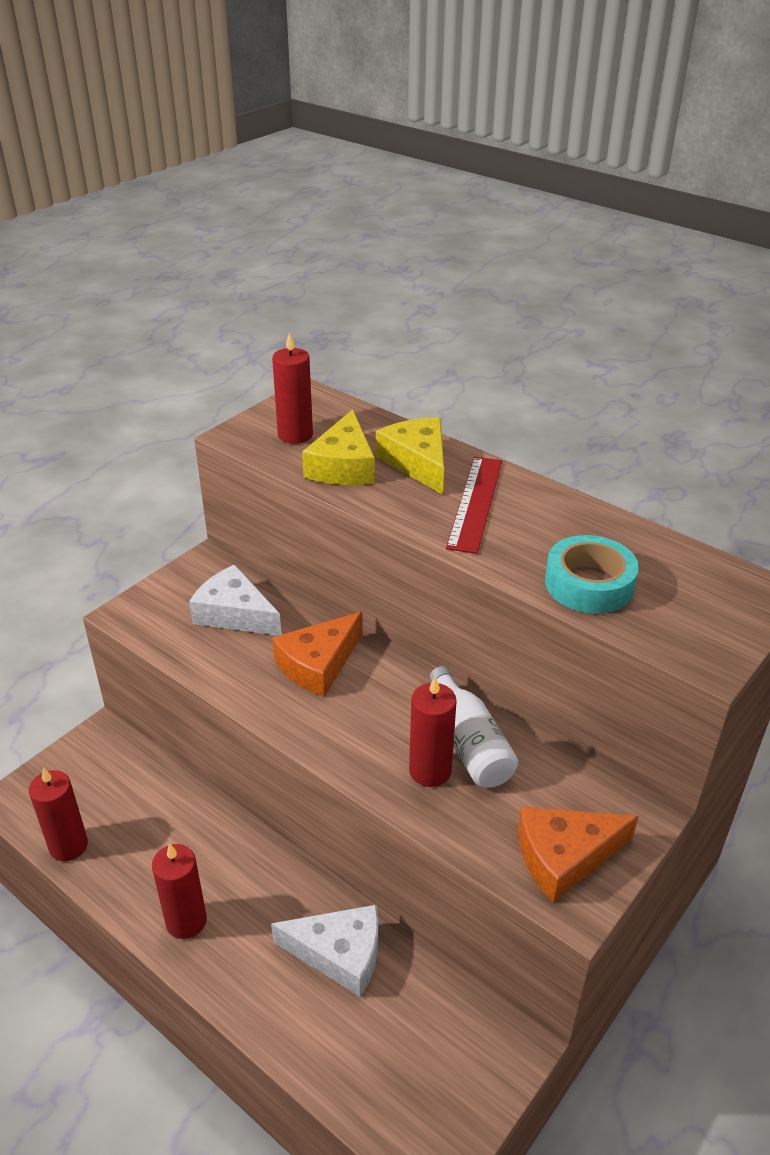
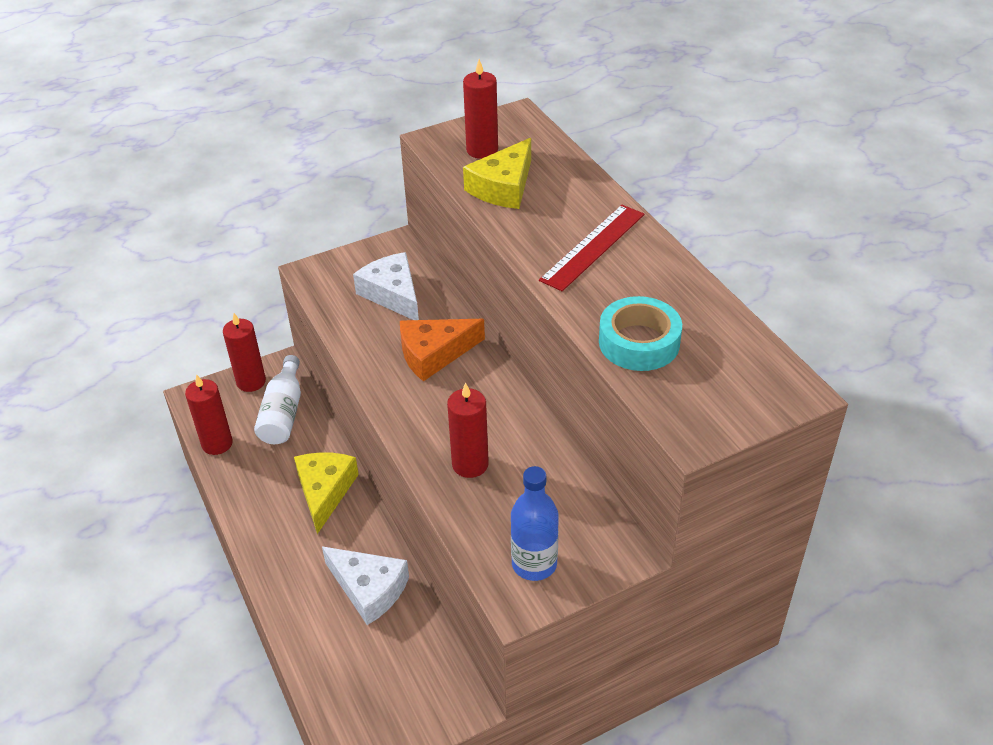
camera: 25 degrees right, 5 degrees up
(186, 921) = (271, 526): red candle -> red candle (251, 382)
(418, 462) = (569, 198): yellow cheese -> yellow cheese (325, 491)
(469, 744) = (515, 453): white bottle -> white bottle (283, 413)
(564, 856) = (534, 564): orange cheese -> blue bottle

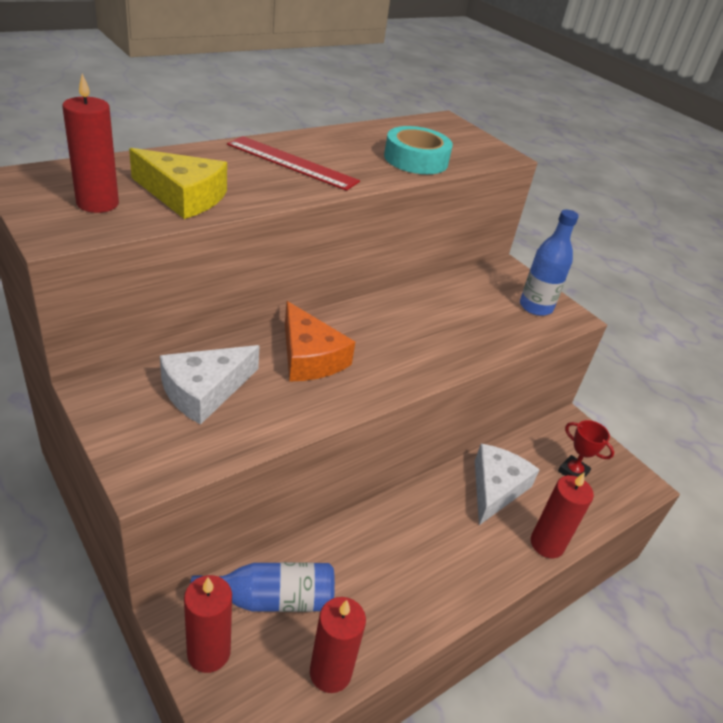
camera: 105 degrees left, 5 degrees down
(283, 413) = (271, 599): white bottle -> blue bottle
(325, 491) = (390, 536): yellow cheese -> none
(383, 677) = (573, 472): none -> red trophy
(470, 464) = (451, 335): red candle -> red candle (547, 544)

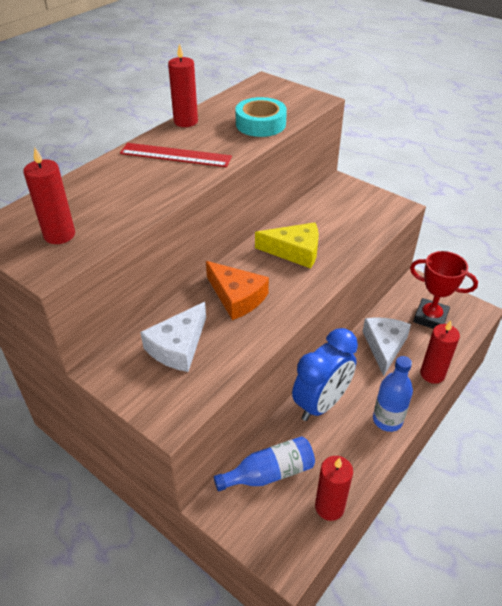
camera: 10 degrees left, 5 degrees up
(183, 196) = (116, 209): yellow cheese -> yellow cheese (295, 251)
(209, 652) = (245, 522): red candle -> red candle (186, 121)
(380, 533) = (321, 403): none -> blue clock
(535, 307) = (373, 208): blue bottle -> blue bottle (387, 420)
(573, 472) = (430, 317): red trophy -> red trophy, size x1.67

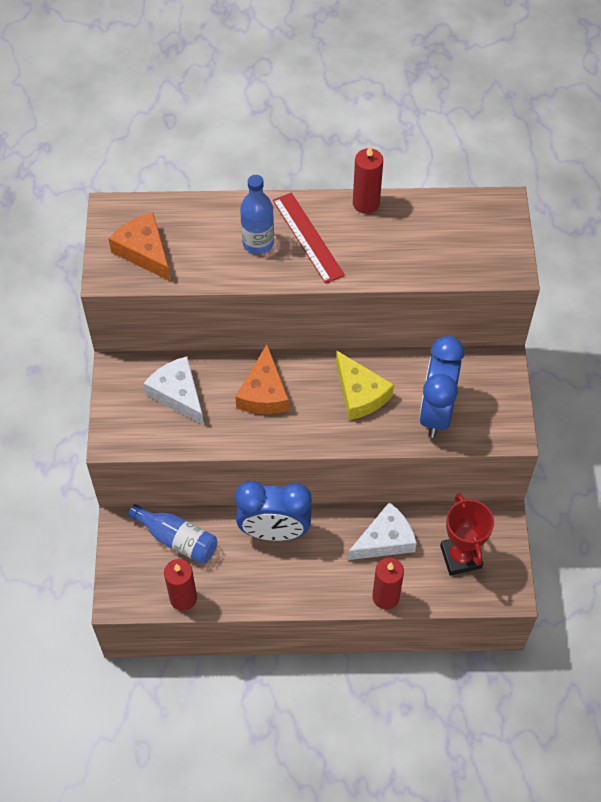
camera: 50 degrees right, 15 degrees up
(59, 235) = (144, 251): red candle -> orange cheese
(178, 346) = (178, 394): white cheese -> white cheese turned 60 degrees clockwise
(260, 124) = (419, 258): turquoise tape -> none
(348, 227) = (436, 412): none -> blue clock
(387, 420) = (301, 590): blue bottle -> blue bottle (258, 243)

